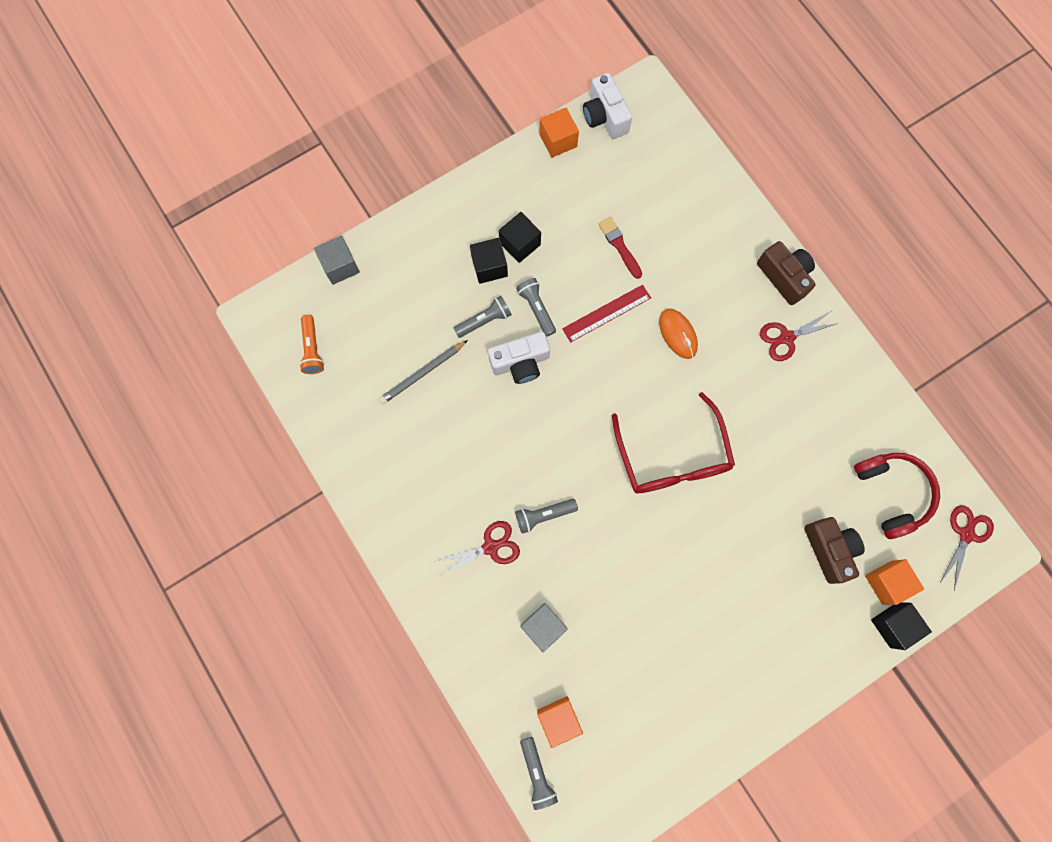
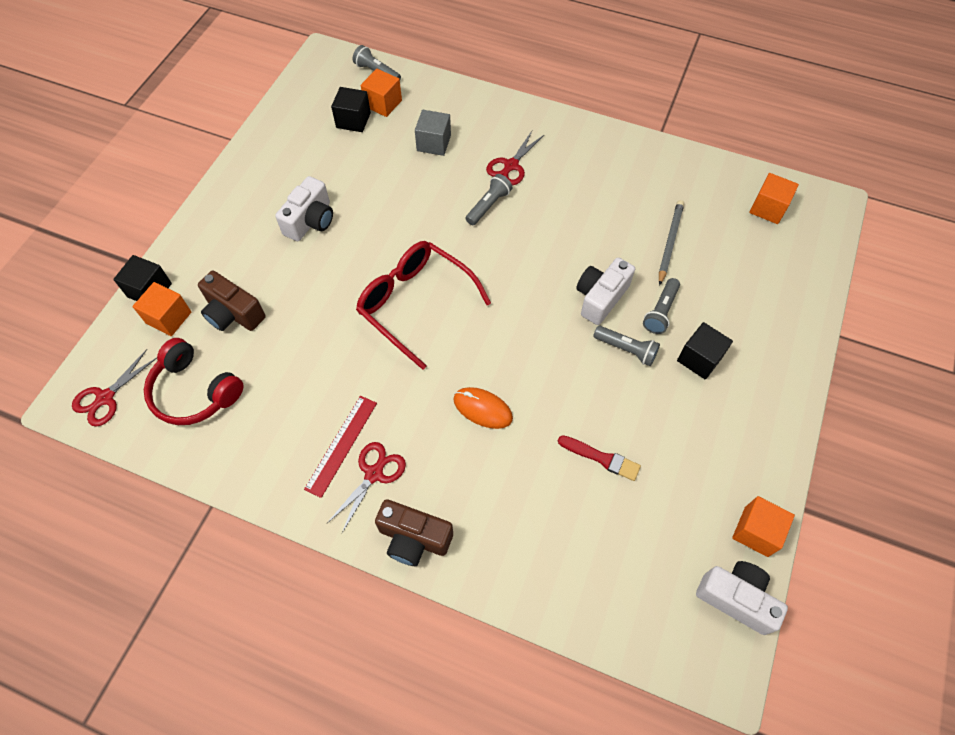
camera: 145 degrees right, 15 degrees down
(312, 349) = (768, 208): orange flashlight -> orange cube
(340, 266) = (817, 279): grey cube -> none
(520, 244) = (693, 397): black cube -> black cube (353, 120)
(606, 313) = (562, 385): red ruler -> red ruler (341, 445)
(713, 608) = (310, 221): none -> white camera
(966, 534) = (105, 398): red scissors -> red scissors turned 45 degrees clockwise

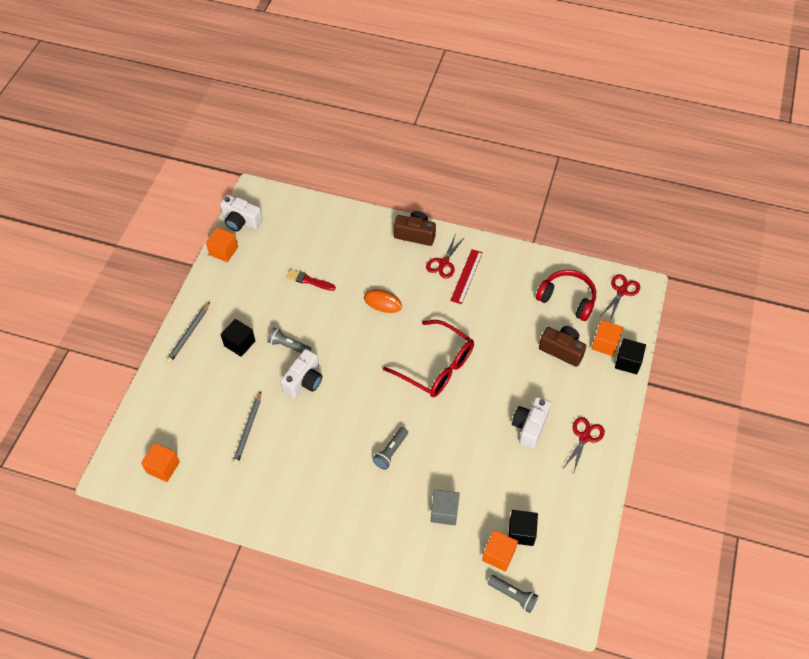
camera: 175 degrees right, 5 degrees down
(511, 165) = (374, 493): red scissors -> red scissors (584, 437)
(660, 311) = (261, 374): grey flashlight -> none
(779, 379) = (189, 334): none -> grey pencil

